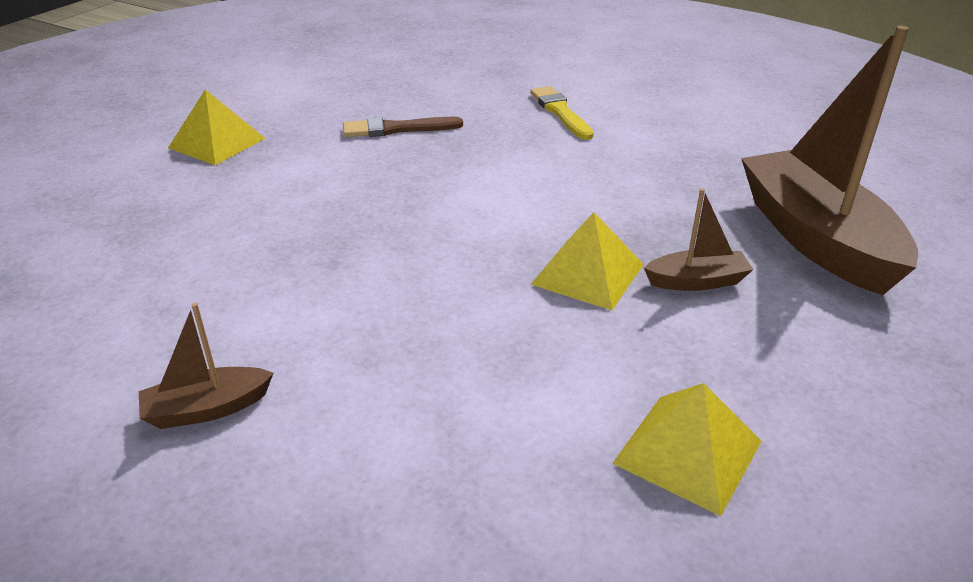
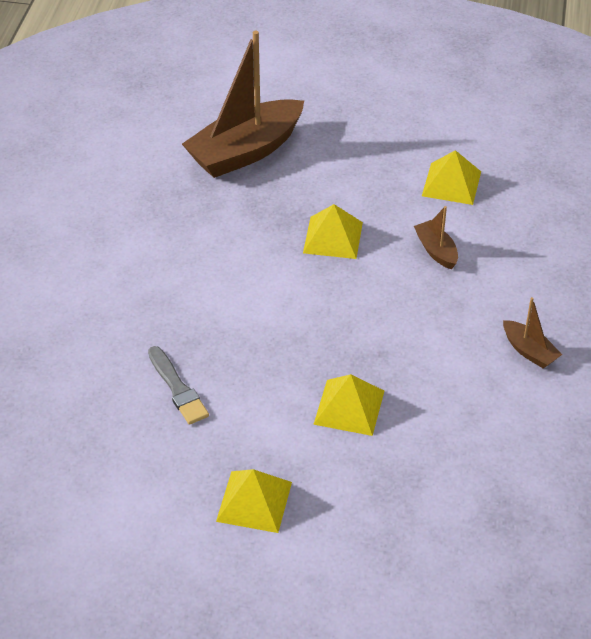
camera: 110 degrees left, 10 degrees up
(272, 218) = (349, 407): none -> yellow pyramid
(397, 129) = (178, 388): brown brush -> grey brush
(560, 112) = (104, 295): yellow brush -> none
(697, 281) = (317, 194): brown boat -> brown boat (436, 251)

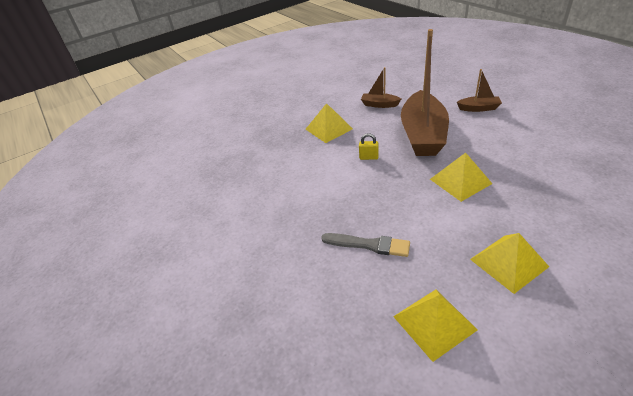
camera: 40 degrees left, 5 degrees down
(245, 151) = (232, 128): brown boat -> brown boat (423, 134)
(313, 307) = (368, 157): none -> yellow padlock
(451, 183) = (343, 83): yellow pyramid -> yellow pyramid (434, 322)

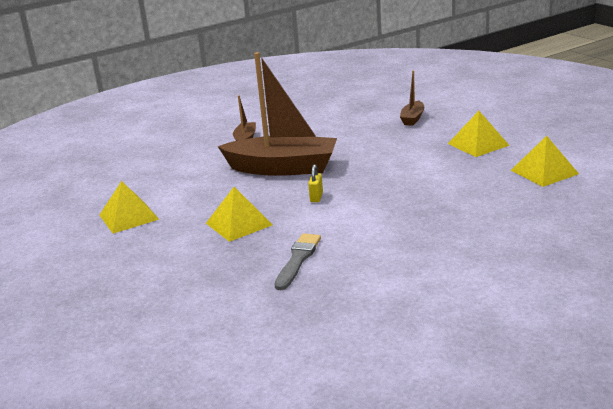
camera: 90 degrees left, 15 degrees down
(369, 245) = (461, 196): grey brush -> grey brush (298, 260)
(379, 104) = (198, 191): brown boat -> brown boat (412, 118)
(460, 181) = (372, 155): yellow pyramid -> yellow pyramid (129, 217)

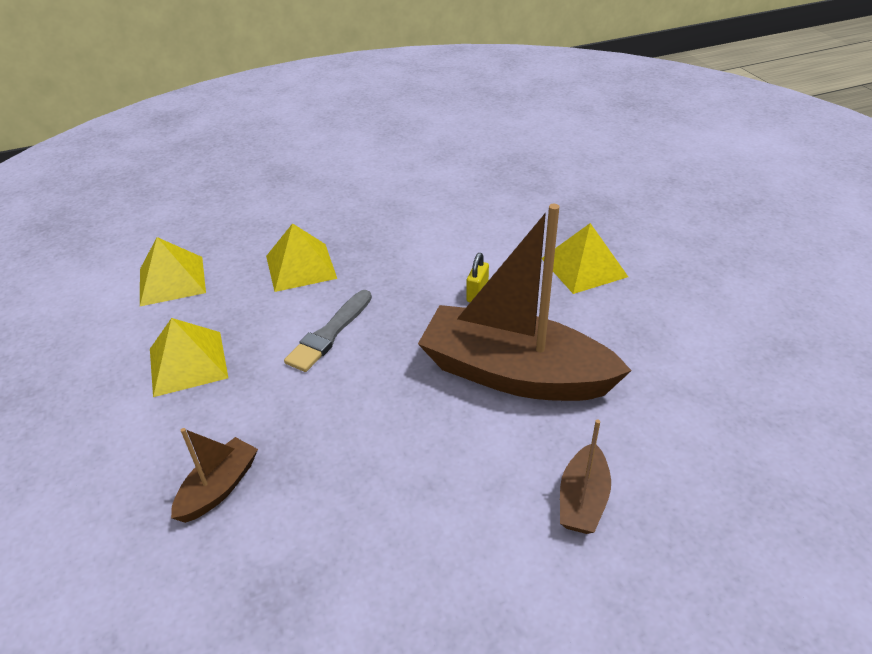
camera: 170 degrees left, 15 degrees up
(129, 217) = (745, 309): yellow pyramid -> yellow pyramid (300, 267)
(298, 260) = (518, 208): grey brush -> grey brush (329, 334)

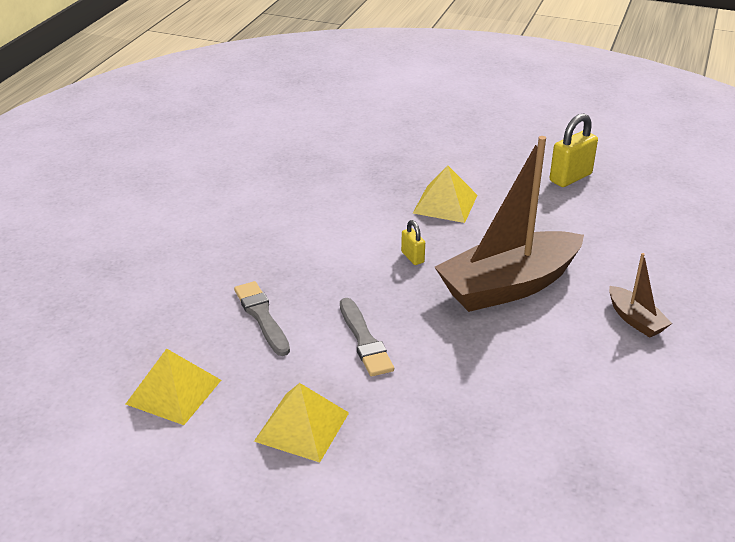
camera: 50 degrees left, 5 degrees down
(219, 488) = (463, 466): brown boat -> none
(300, 267) = (262, 316): yellow pyramid -> grey brush
(760, 316) = (570, 178): none -> yellow padlock

